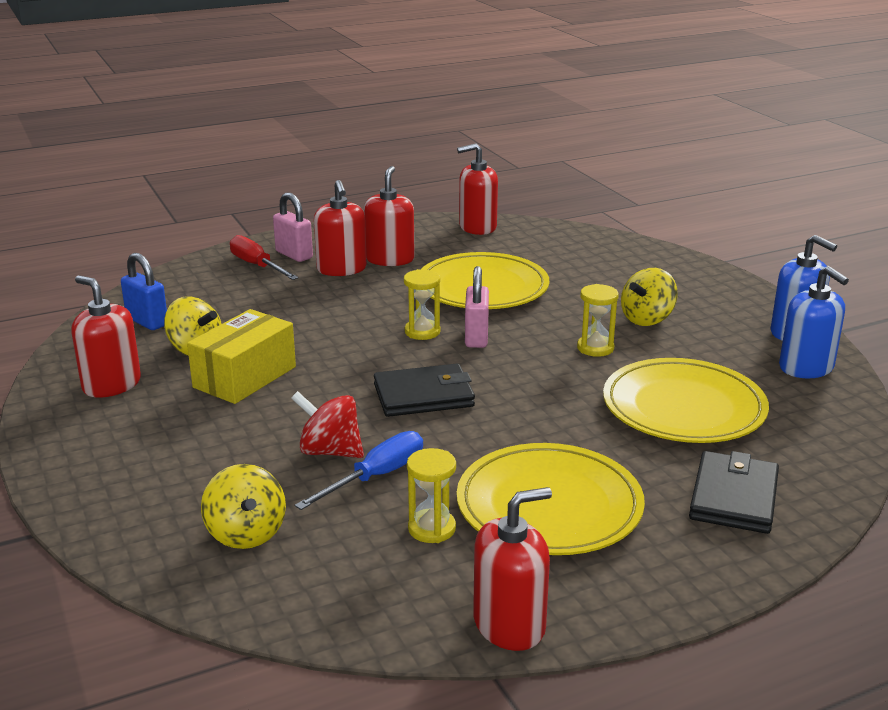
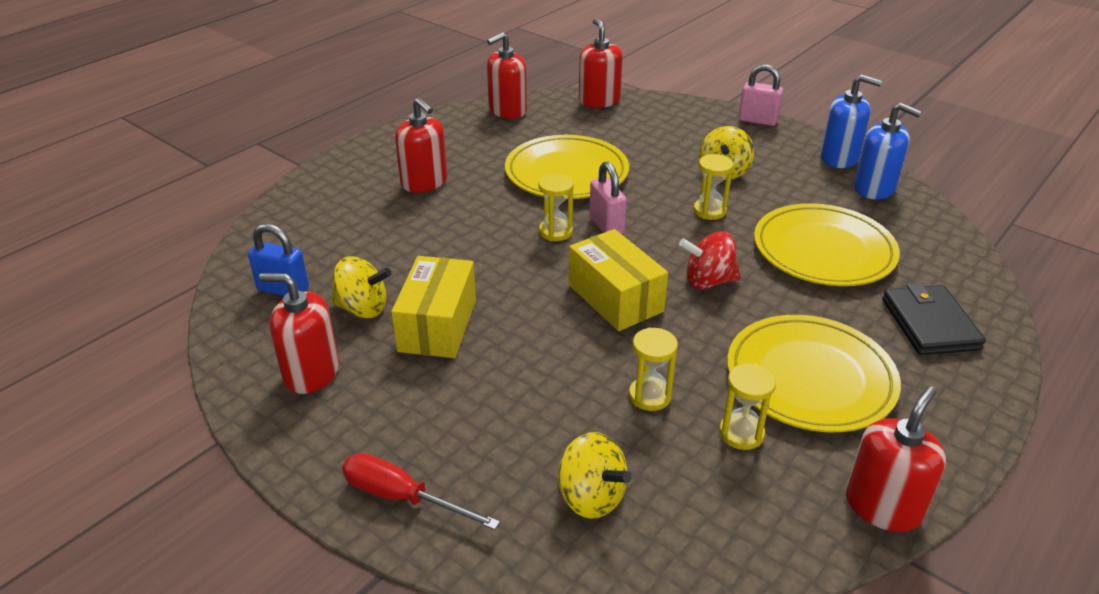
camera: 25 degrees left, 10 degrees up
(257, 266) = (339, 197): red screwdriver -> red screwdriver (402, 497)
(294, 255) = (365, 177): pink padlock -> pink padlock (757, 120)
(330, 451) = (587, 382): red spinning top -> red spinning top (708, 281)
(376, 477) = (650, 396): blue screwdriver -> yellow hourglass
(390, 259) = (459, 161): red soap dispenser -> red soap dispenser (599, 101)
(424, 395) = (615, 298): black wallet -> yellow box

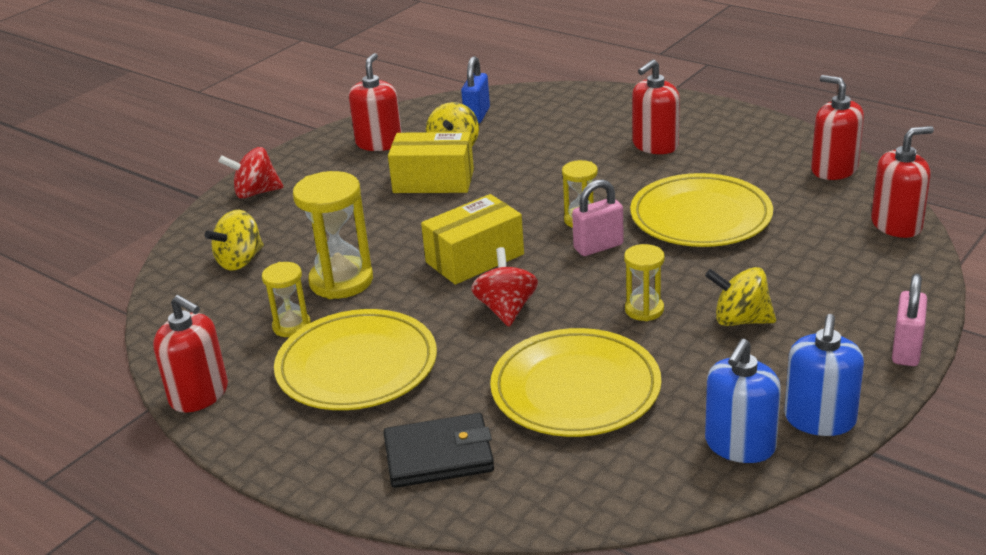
camera: 90 degrees right, 5 degrees down
(402, 497) = (256, 193): red screwdriver -> red spinning top
(650, 396) = (341, 281): yellow hourglass -> yellow hourglass, size x1.75

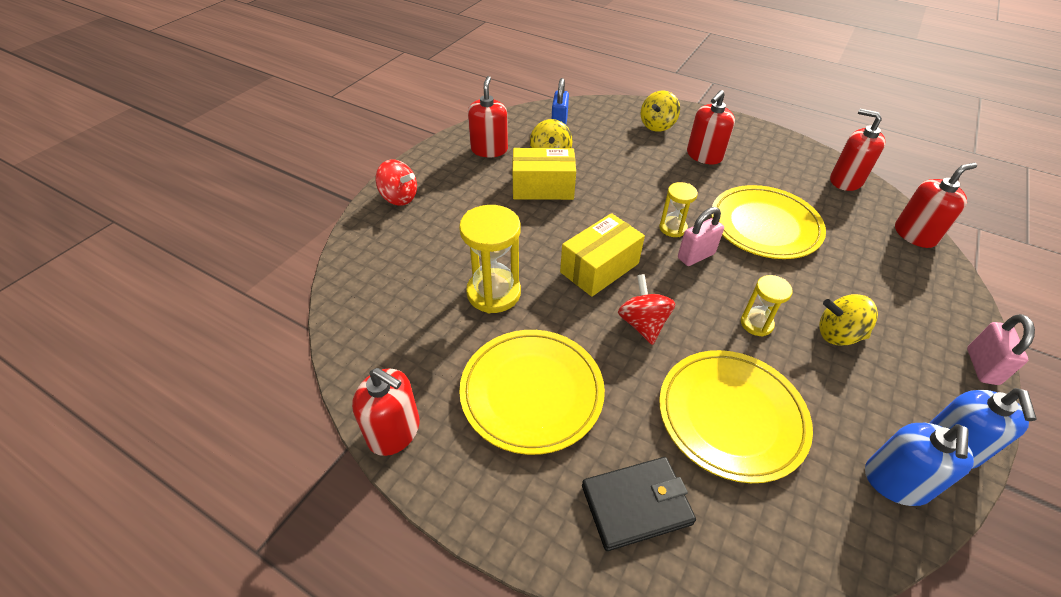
camera: 10 degrees left, 15 degrees up
(240, 261) = (400, 270): yellow spinning top -> yellow spinning top (657, 125)
(256, 193) = (399, 197): red spinning top -> red spinning top turned 135 degrees counterclockwise
(292, 326) = (462, 345): yellow hourglass -> none

